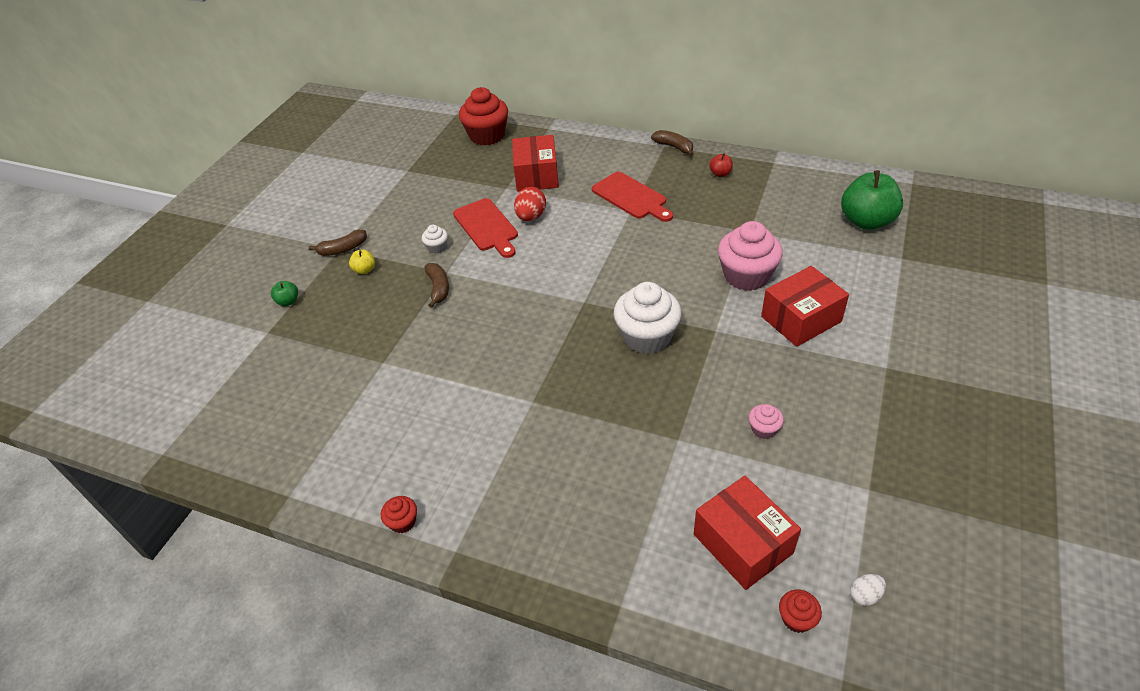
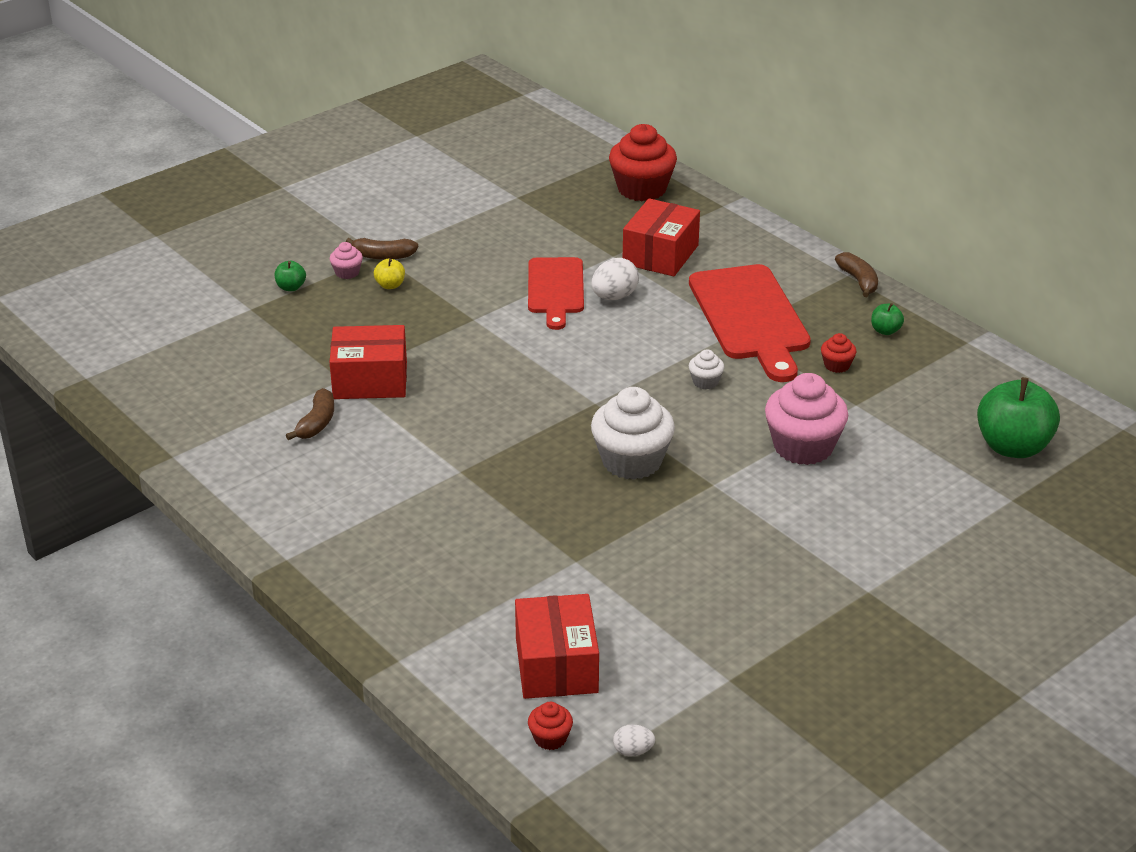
camera: 25 degrees right, 10 degrees down
(403, 522) = (257, 518): red cupcake -> red cupcake (837, 365)
(437, 247) = (484, 291): white cupcake -> white cupcake (705, 382)
(438, 288) = (452, 332): brown banana -> brown banana (317, 423)
(531, 217) = (614, 297): red egg -> white egg
(631, 197) = (750, 317): red cutting board -> red cutting board, size x1.54
(720, 174) = (885, 331): red apple -> green apple
(763, 429) = (673, 588): pink cupcake -> pink cupcake (347, 272)
(801, 319) = (820, 511): red box -> red box (370, 380)

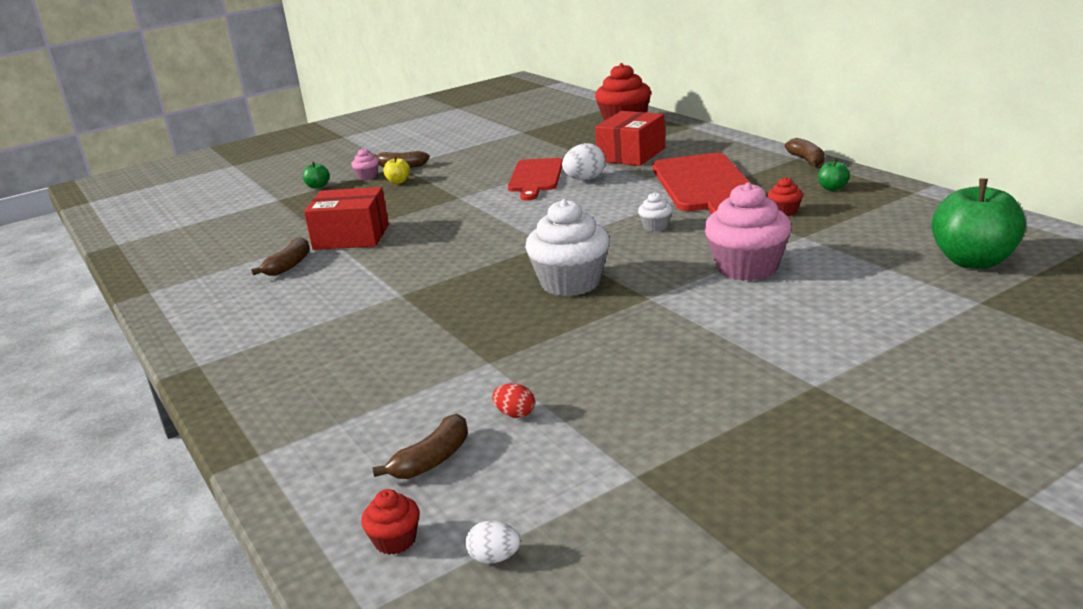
camera: 10 degrees right, 10 degrees down
(556, 665) = (432, 460): red box -> brown banana
(615, 619) = (515, 414): none -> red egg

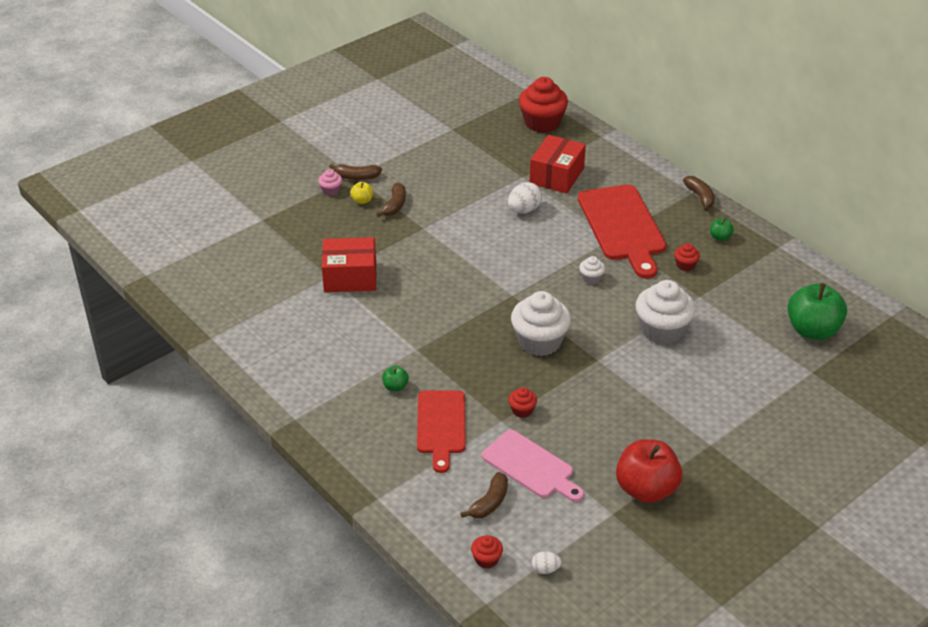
camera: 10 degrees left, 15 degrees up
(289, 265) = (313, 311): brown banana -> brown banana (394, 205)
(318, 186) = (290, 202): green apple -> green apple (395, 387)
(515, 414) = (530, 466): red egg -> pink cutting board
(523, 351) = (522, 410): none -> red cupcake
(535, 177) = (481, 204): red cutting board -> red cutting board (441, 425)
(700, 442) = (646, 489): none -> red apple
(747, 267) = (662, 330): pink cupcake -> white cupcake

